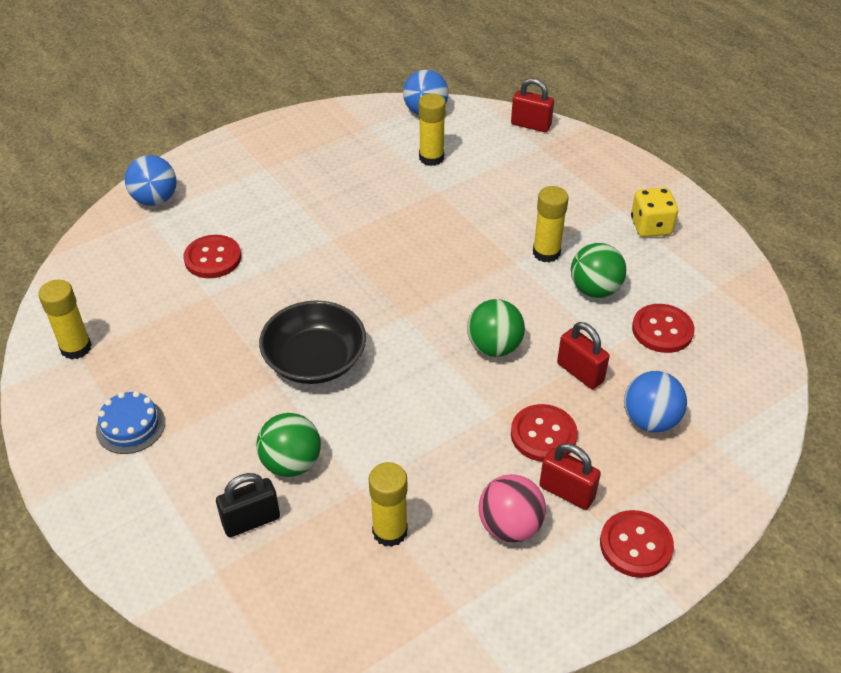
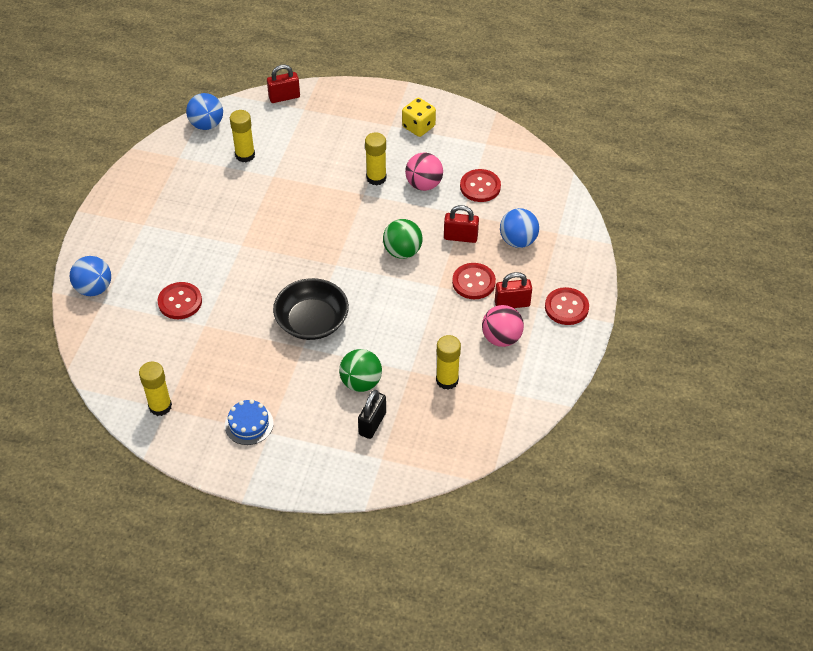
camera: 40 degrees left, 5 degrees up
(595, 289) = (424, 184): green ball -> pink ball

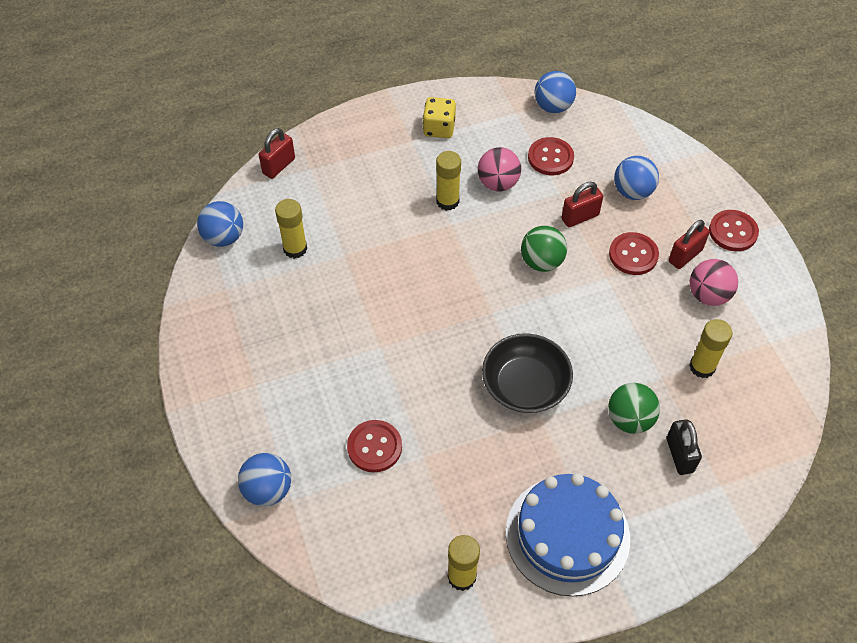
camera: 35 degrees left, 5 degrees up
(249, 424) = (567, 535): blue cake -> blue cake, size x2.08
(518, 153) = (553, 106): none -> blue ball

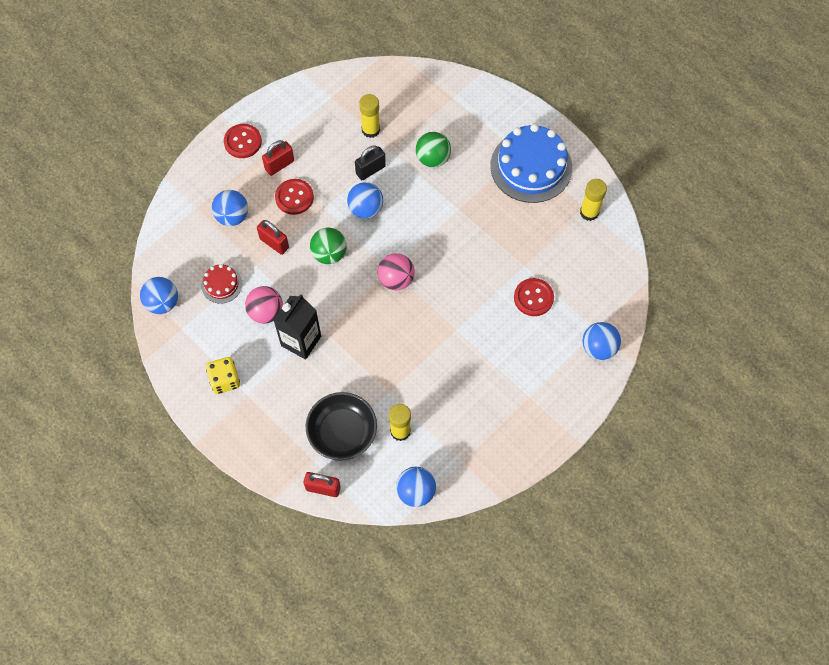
camera: 115 degrees left, 10 degrees up
(447, 201) = (301, 341): yellow glue stick -> black carton
(525, 385) = (439, 227): black bowl -> black bowl (342, 432)
(550, 158) = (221, 284): red button -> red cake
(586, 318) = (366, 209): none -> blue ball
(679, 455) = (444, 124): black padlock -> black padlock (370, 170)
(685, 256) = (279, 165): red padlock -> red padlock turned 60 degrees counterclockwise
(708, 295) = (308, 142): pink ball -> pink ball (396, 279)

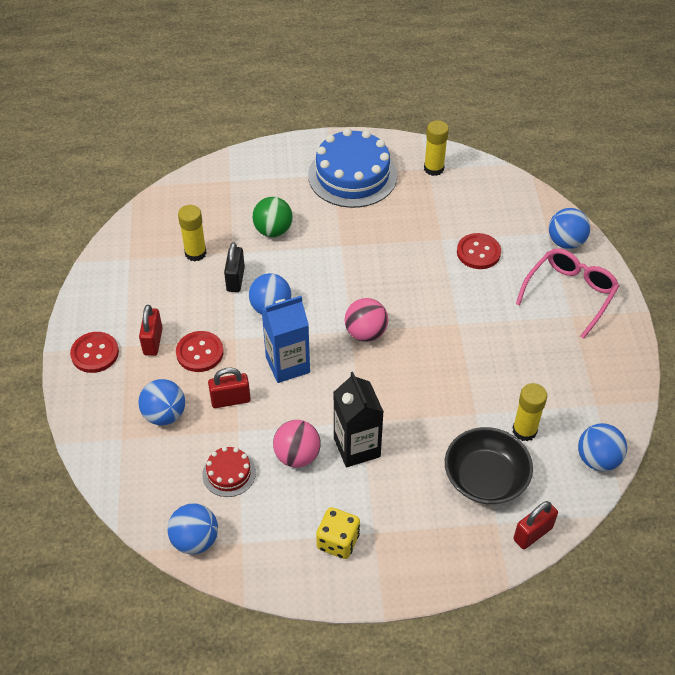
camera: 50 degrees left, 15 degrees down
(329, 254) = (287, 365): green ball -> blue carton
(548, 382) = (569, 294): none -> pink glasses

